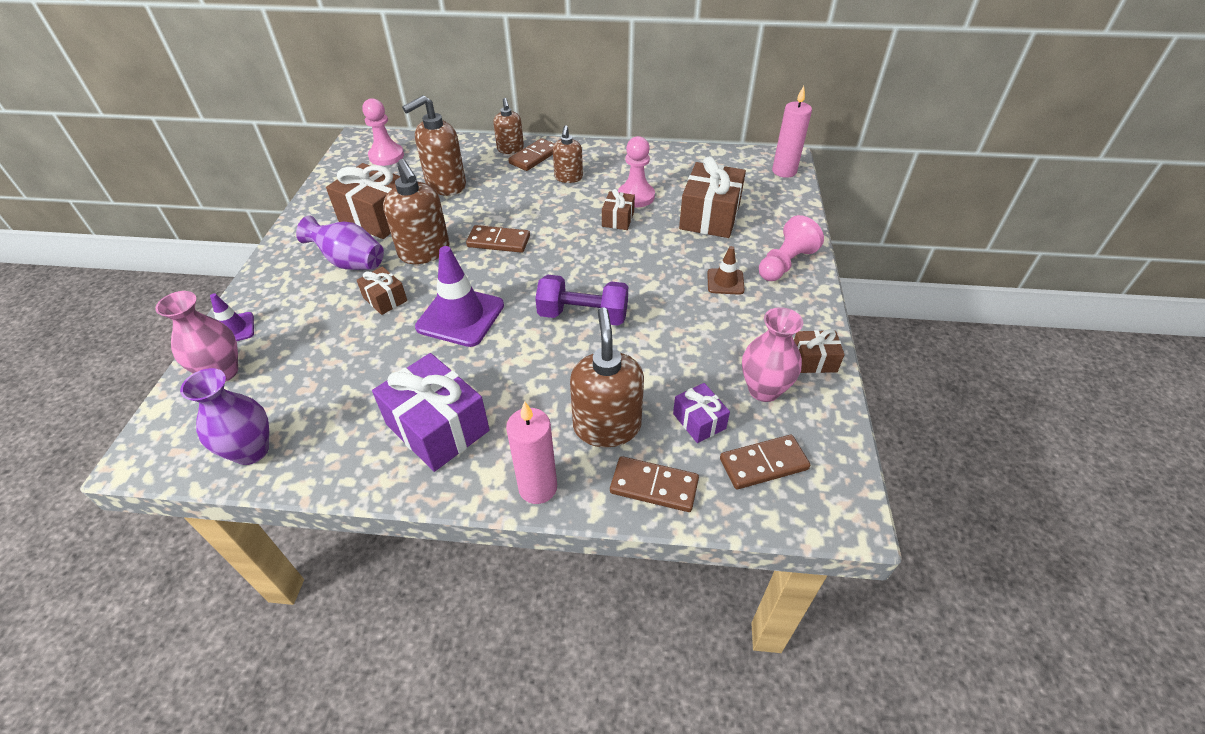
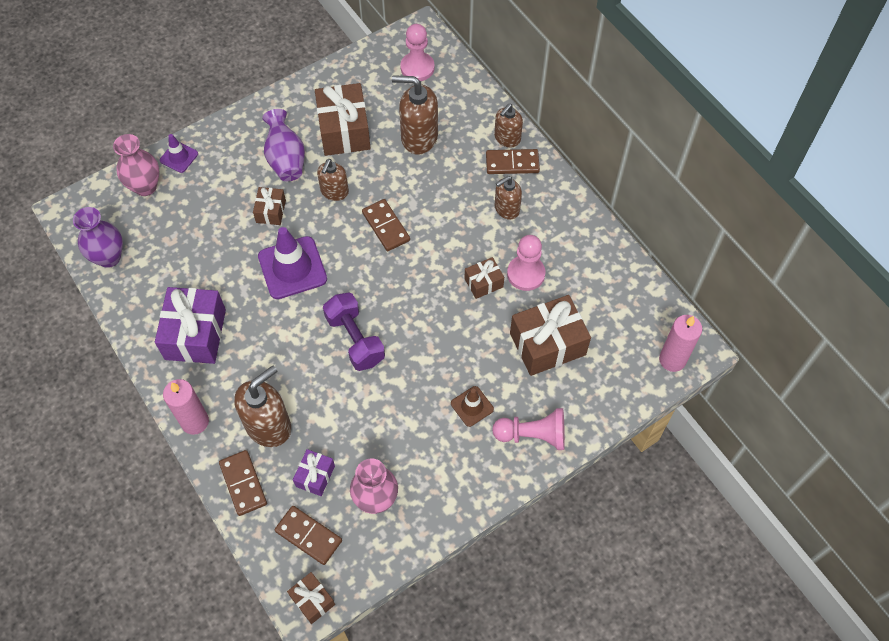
camera: 50 degrees right, 15 degrees up
(424, 252) = (334, 192): brown soap dispenser -> brown soap dispenser, size x0.62
(813, 360) = (432, 515): brown gift -> brown gift (312, 600)

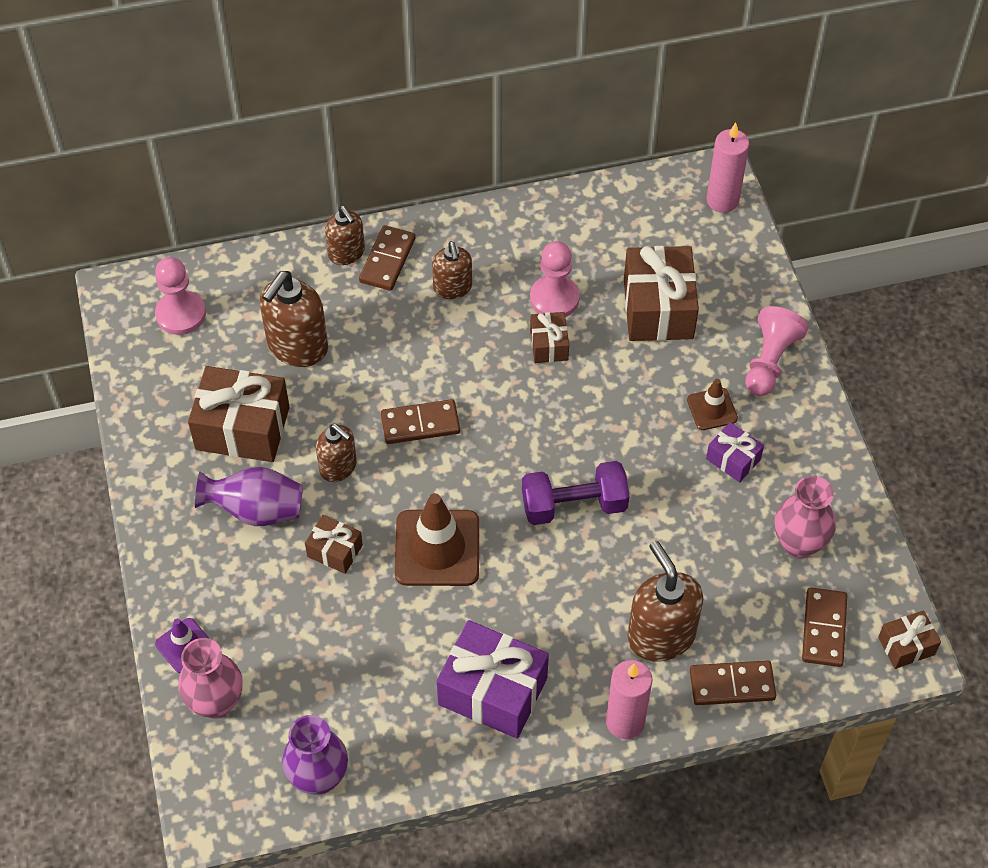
camera: 70 degrees left, 5 degrees down
(292, 268) = (437, 548): purple traffic cone -> brown traffic cone
(308, 536) = (824, 629): brown domino -> brown domino turned 45 degrees counterclockwise
(315, 476) = (748, 601): purple gift -> purple gift (733, 459)

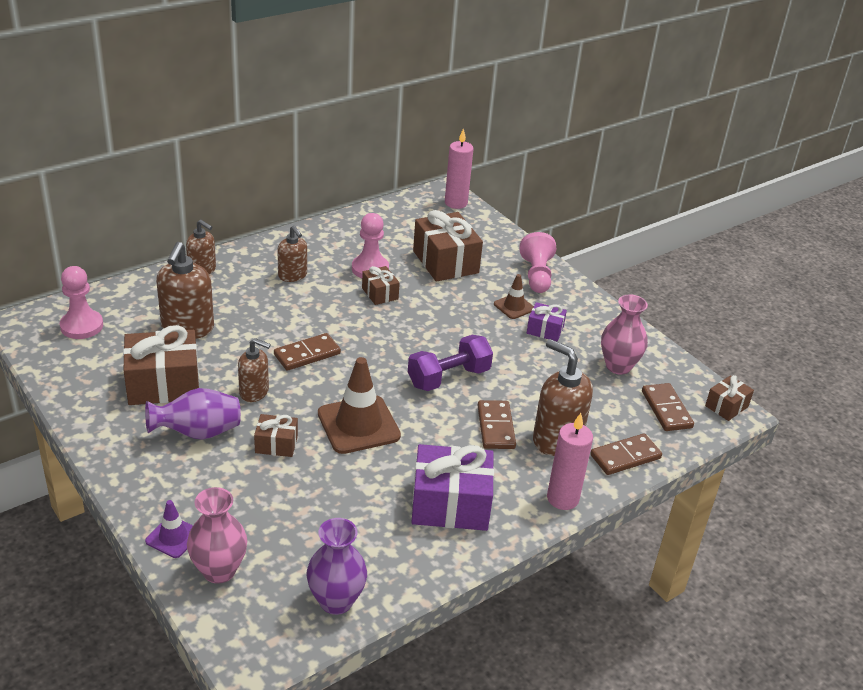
camera: 25 degrees left, 20 degrees down
(387, 260) = (235, 269): brown domino -> brown domino (495, 427)

